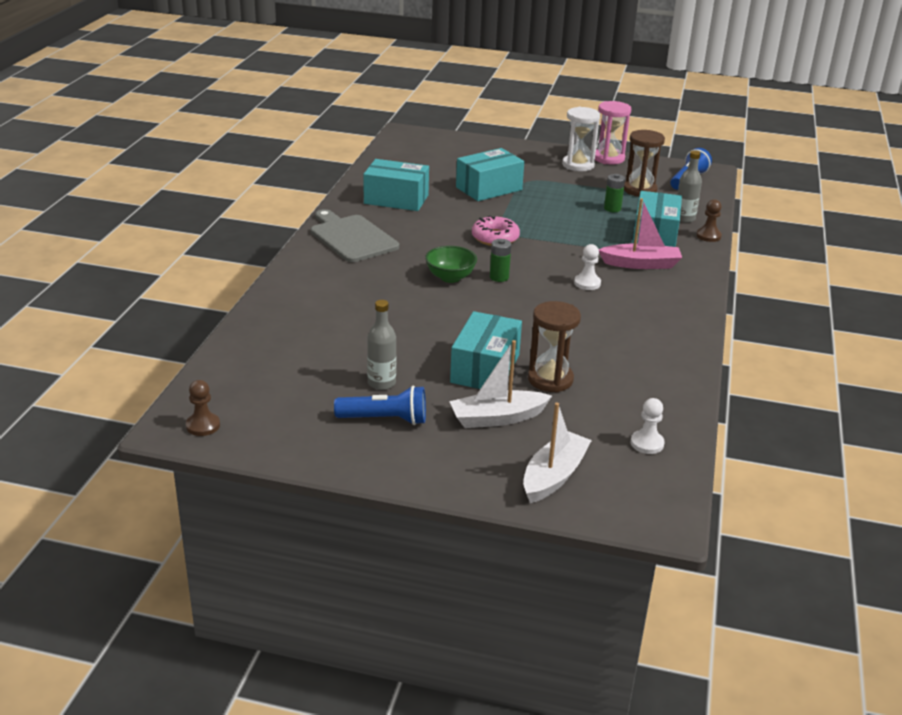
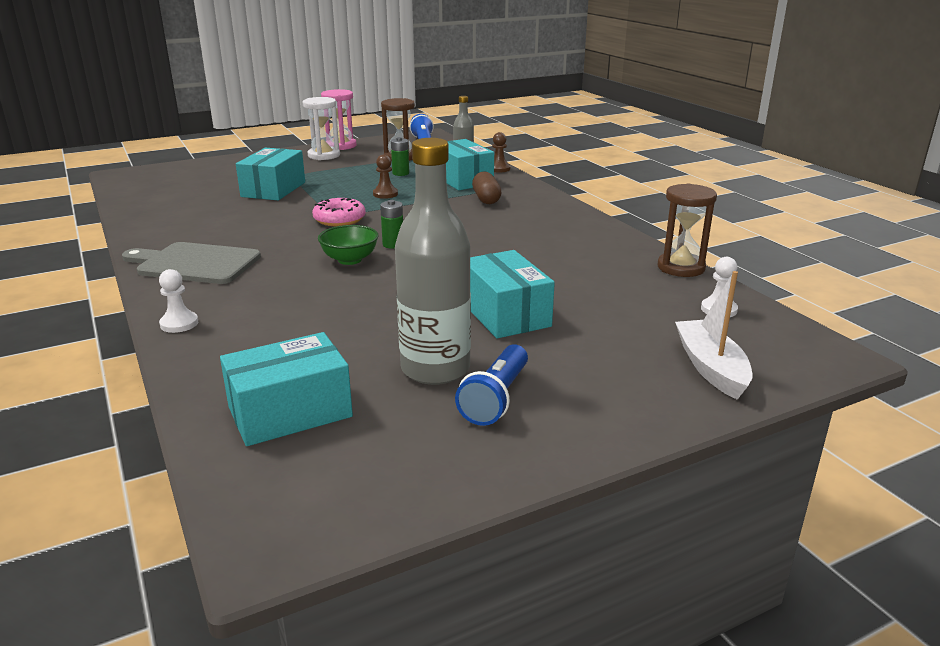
camera: 40 degrees left, 5 degrees down
(203, 426) = (303, 518): brown pawn -> brown pawn (385, 194)
(381, 383) = (435, 369): grey bottle -> grey bottle, size x1.90
(385, 419) = (495, 399): blue flashlight -> blue flashlight turned 150 degrees clockwise
(396, 199) = (194, 221): turquoise box -> turquoise box (290, 412)
(497, 418) = (586, 347): white boat -> none
(550, 379) = (569, 298): brown hourglass -> brown hourglass (681, 267)
(587, 283) = (471, 224): white pawn -> white pawn (179, 323)
(641, 264) = (486, 199): pink boat -> brown capsule

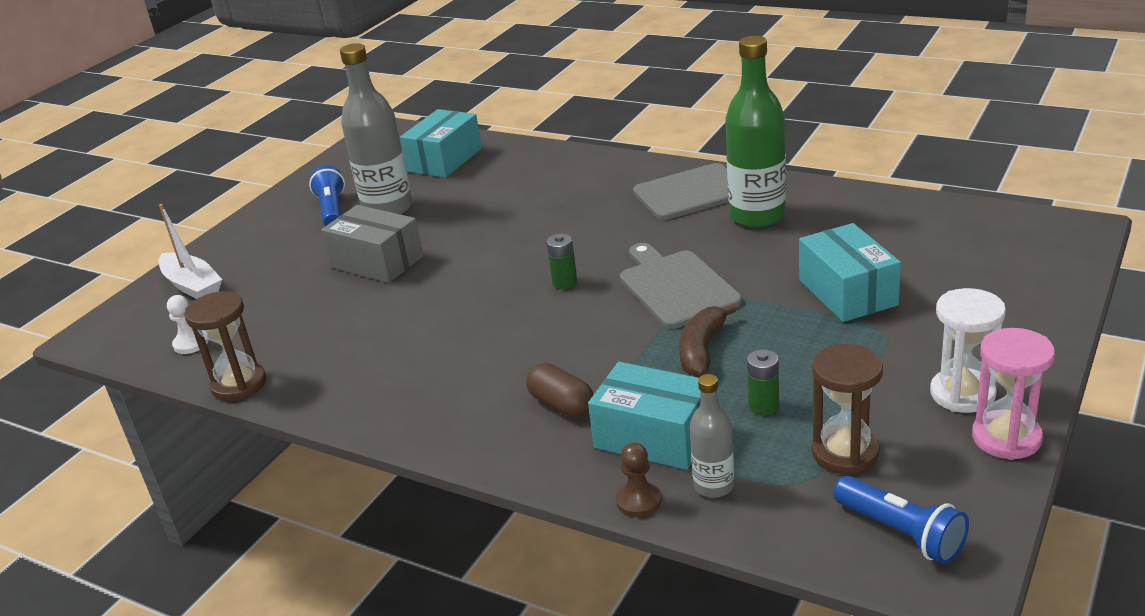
camera: 150 degrees right, 5 degrees up
(179, 323) = (601, 160): white pawn -> none
(210, 234) = (757, 216): none -> green bottle
(339, 219) = (676, 287): pink donut -> grey cutting board
(350, 260) = (576, 250): green bowl -> none
(385, 194) = (702, 350): brown pawn -> brown banana
(505, 314) = (377, 262): turquoise box -> grey box

